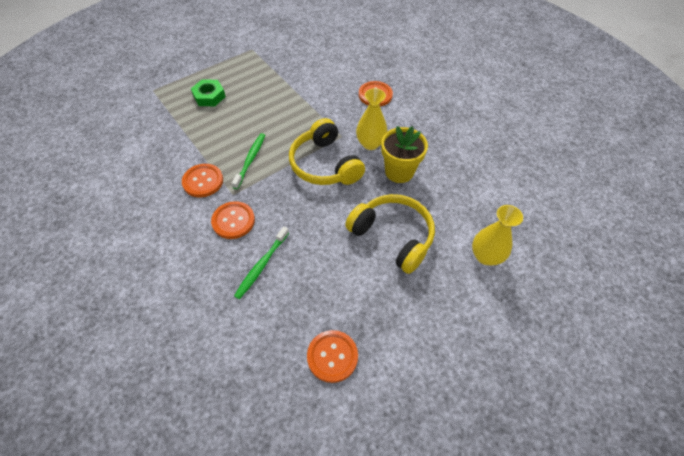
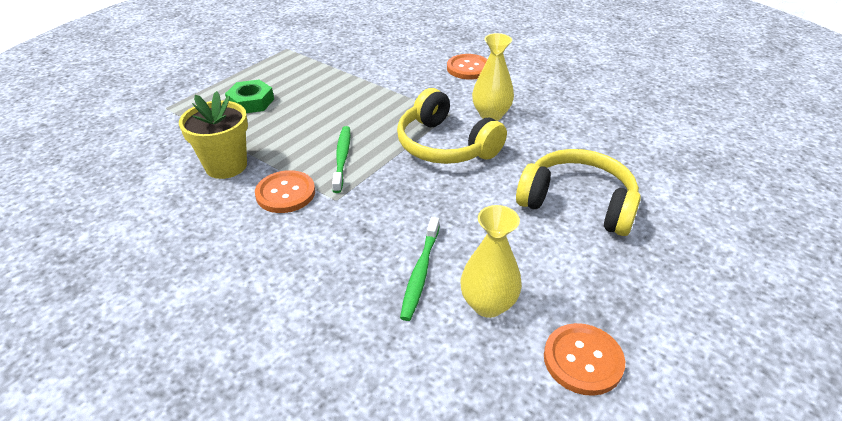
camera: 15 degrees left, 15 degrees down
(233, 221) = (352, 229): orange button -> none
(399, 172) = (543, 136): yellow flower pot -> yellow flower pot (226, 166)
(485, 256) = (703, 200): yellow vase -> yellow vase (488, 304)

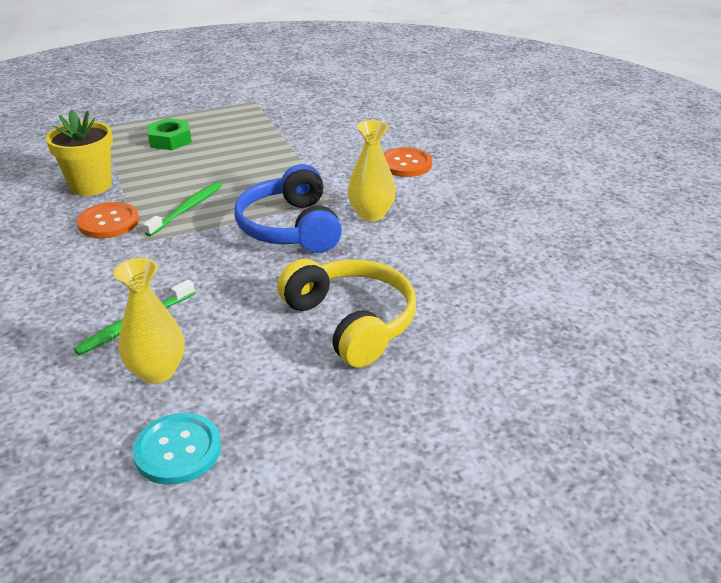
camera: 30 degrees right, 5 degrees down
(445, 145) = (290, 227): yellow headphones -> blue headphones
(583, 360) = (178, 450): orange button -> turquoise button

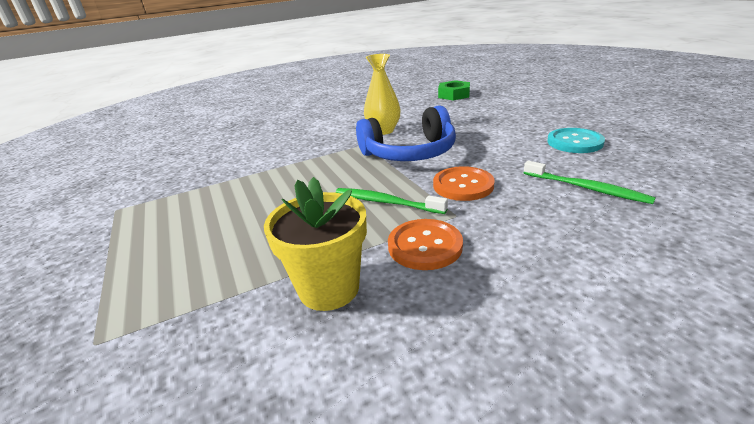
camera: 90 degrees left, 5 degrees down
(157, 371) = (629, 168): yellow vase -> none
(170, 140) = (200, 250): green nut -> green nut (454, 95)
(178, 450) = (687, 148): turquoise button -> turquoise button (574, 142)
(351, 322) = (517, 123): yellow headphones -> none
(405, 164) = (305, 128): orange button -> orange button (463, 185)

